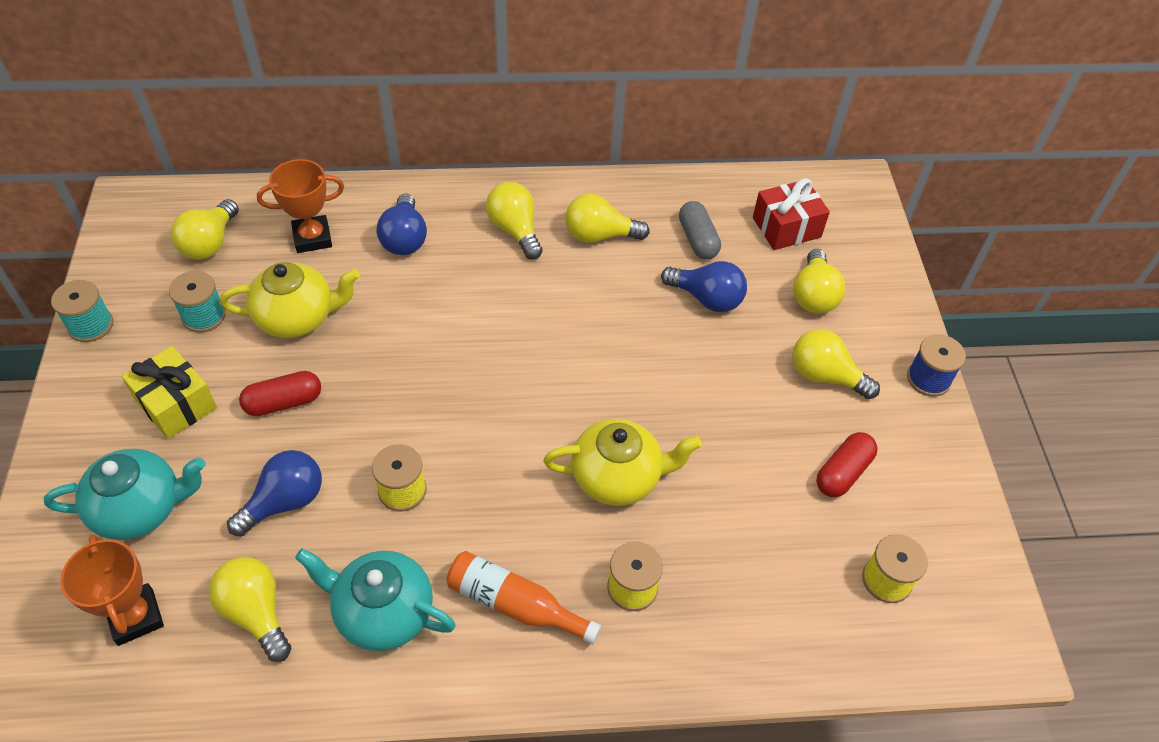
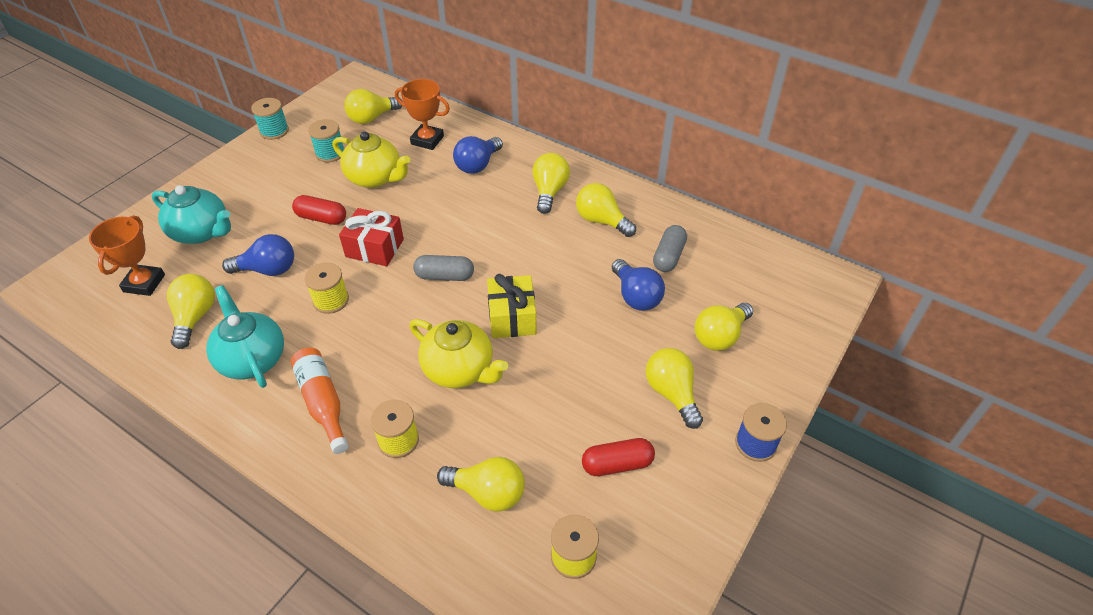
camera: 40 degrees right, 5 degrees down
(176, 404) = (271, 190): yellow gift -> yellow gift (512, 317)
(500, 387) = (445, 276): none -> grey capsule
(764, 577) = (488, 493): none -> yellow light bulb
(786, 227) = (746, 281): red gift -> red gift (374, 248)

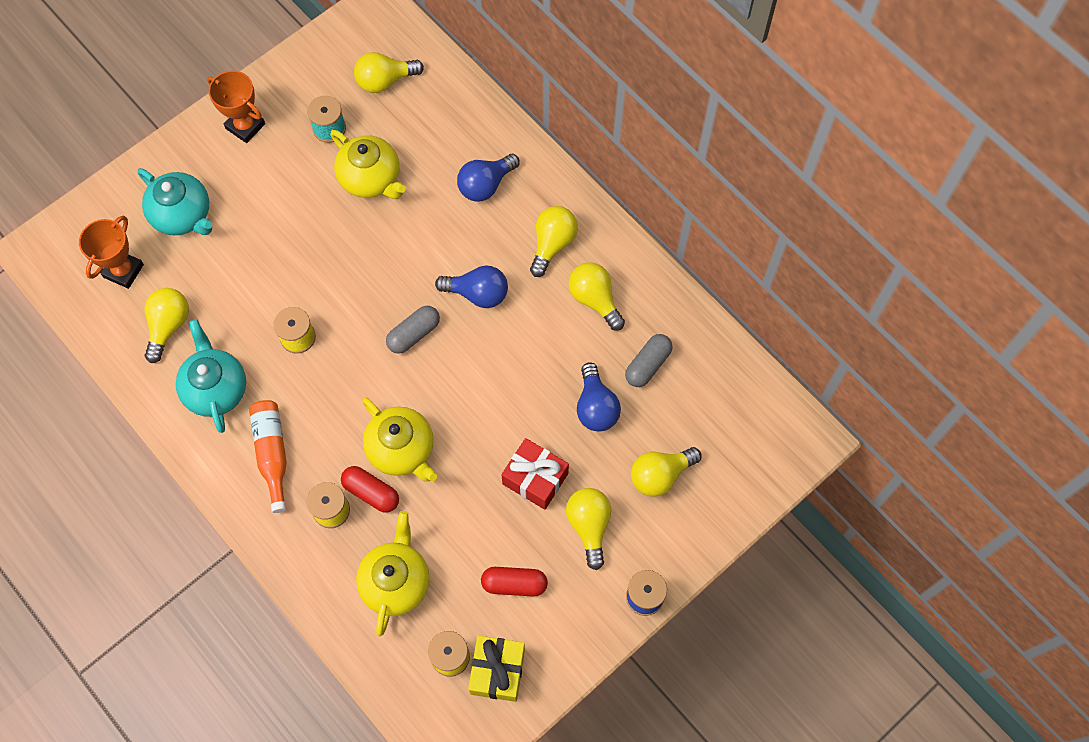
camera: 15 degrees right, 20 degrees up
(268, 270) = (243, 282): blue light bulb -> blue light bulb (478, 293)
(274, 131) = (273, 78): turquoise spool -> none
(321, 218) = (305, 225): red capsule -> red capsule (371, 492)
(374, 248) = (352, 279): red gift -> red gift (535, 478)
(427, 140) = (439, 132): orange trophy -> orange trophy (245, 126)
(445, 276) = (414, 334): grey capsule -> grey capsule turned 60 degrees counterclockwise
(488, 493) = (396, 581): yellow light bulb -> yellow teapot
(512, 317) = (466, 402): yellow gift -> yellow gift (497, 671)

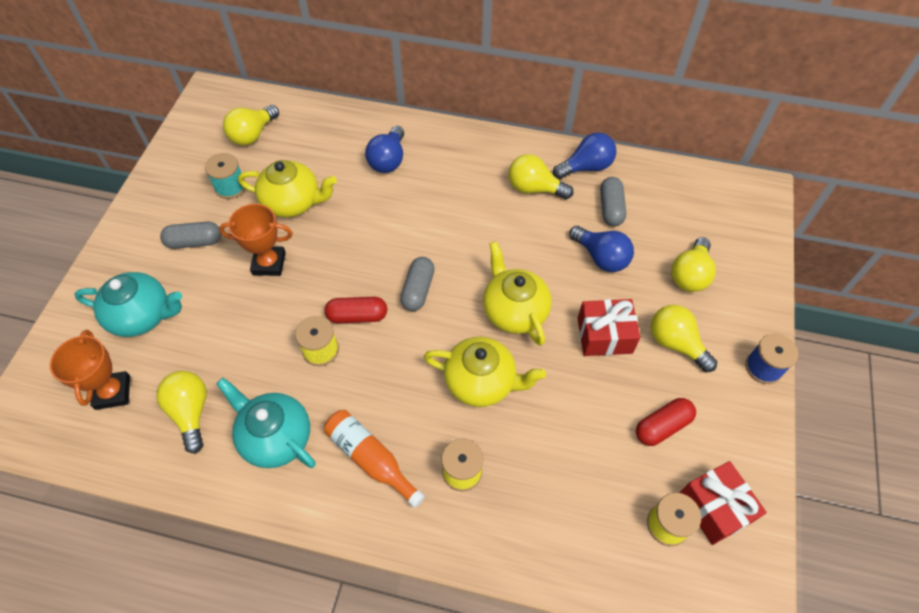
camera: 35 degrees left, 10 degrees down
(245, 126) = (154, 221): orange trophy -> orange trophy (269, 263)
(265, 168) = (194, 242): none -> grey capsule
(371, 492) = (484, 433): red capsule -> red capsule (357, 316)
(396, 581) = (567, 493): yellow teapot -> yellow teapot (514, 311)
(478, 293) = (444, 233): blue light bulb -> blue light bulb (586, 167)
(497, 671) = (714, 508): yellow gift -> red gift
(552, 244) = (471, 171): yellow light bulb -> none

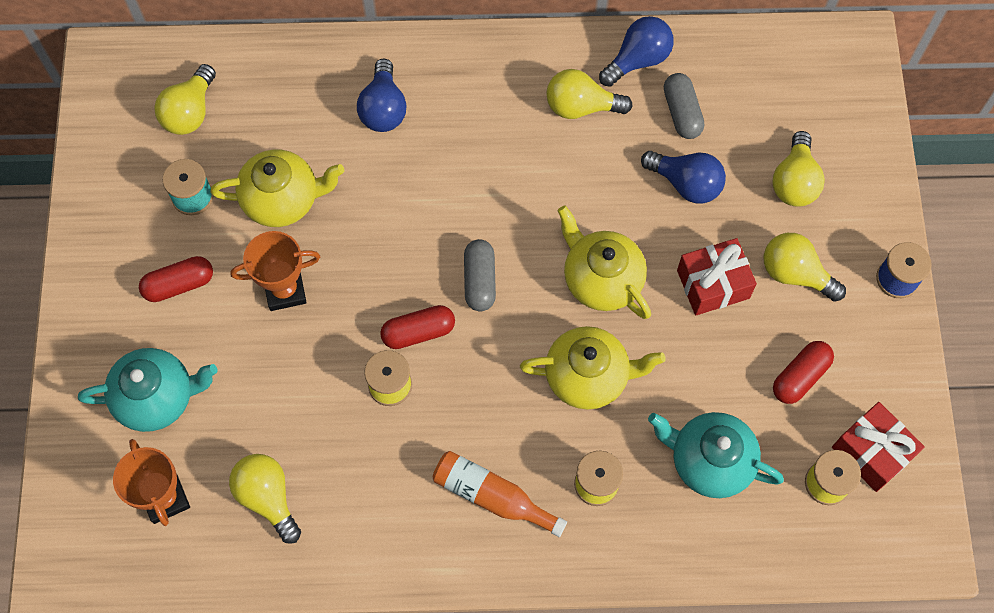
camera: 15 degrees left, 10 degrees up
(194, 242) = (179, 284): grey capsule -> red capsule
(275, 437) = (376, 500): turquoise teapot -> turquoise teapot (709, 461)

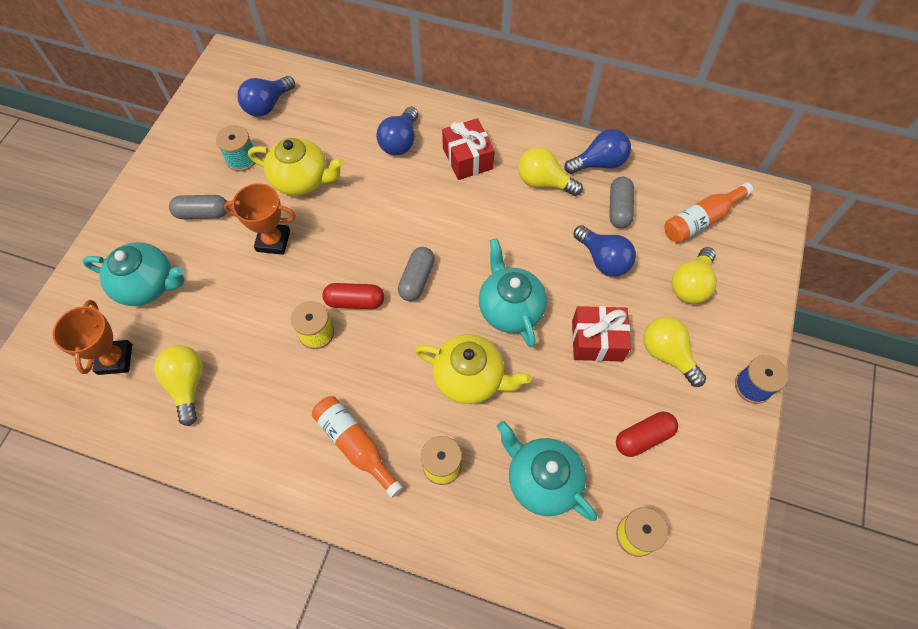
camera: 20 degrees right, 5 degrees down
(179, 284) = (202, 213): red capsule -> grey capsule
(190, 112) = (267, 105): yellow light bulb -> blue light bulb
(601, 279) = (510, 308): yellow teapot -> turquoise teapot
(781, 96) = (701, 220): none -> orange bottle
(872, 452) = (685, 523): red gift -> red gift (467, 158)

